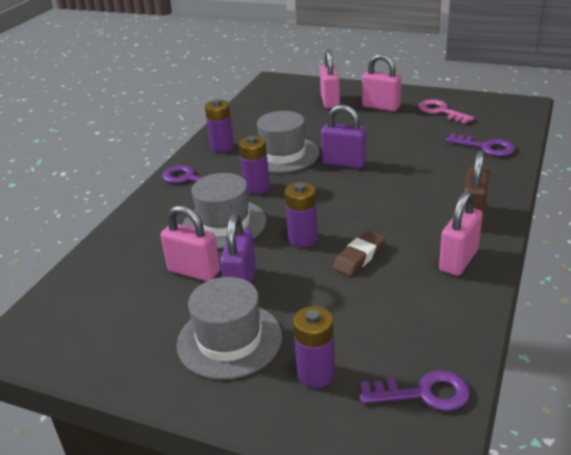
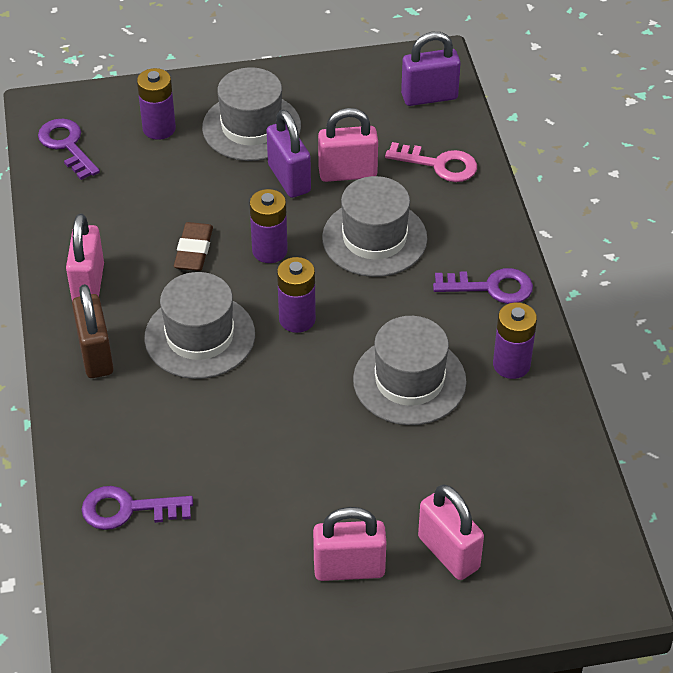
camera: 145 degrees right, 15 degrees up
(256, 187) = (389, 306): purple battery -> purple battery (297, 319)
(344, 163) = (311, 395): purple padlock -> purple padlock (429, 97)
(392, 206) = (200, 336): none -> grey hat
(423, 393) = (67, 146): purple key -> purple key turned 90 degrees clockwise
(441, 111) = (238, 592): pink key -> pink key (439, 164)

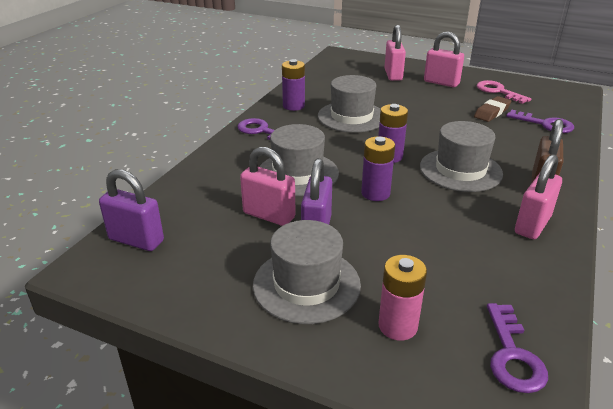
camera: 145 degrees left, 15 degrees down
(159, 128) = (397, 326): purple battery -> pink battery
(194, 250) = (433, 214): brown eraser -> brown eraser (492, 112)
(439, 164) = (201, 194): pink key -> pink key (498, 91)

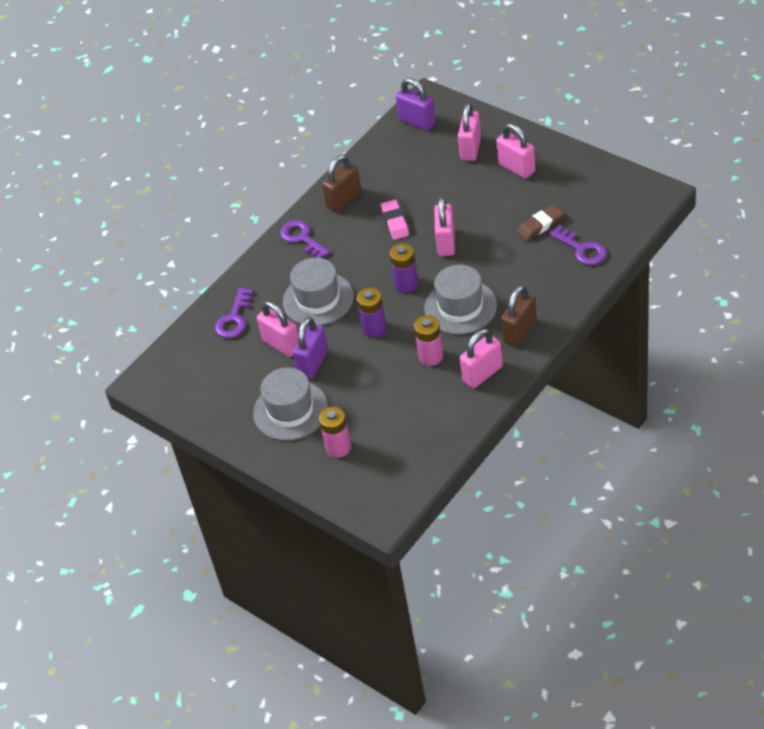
camera: 20 degrees right, 15 degrees up
(136, 240) = (180, 360): purple padlock -> purple padlock (417, 122)
(293, 106) = (344, 200): purple battery -> brown padlock
(351, 117) = (395, 222): grey hat -> pink eraser
(411, 127) = (446, 243): none -> pink padlock
(458, 213) = (431, 356): none -> pink battery
(498, 91) = (569, 189): pink key -> none
(512, 355) = (400, 474): purple key -> purple key (234, 318)

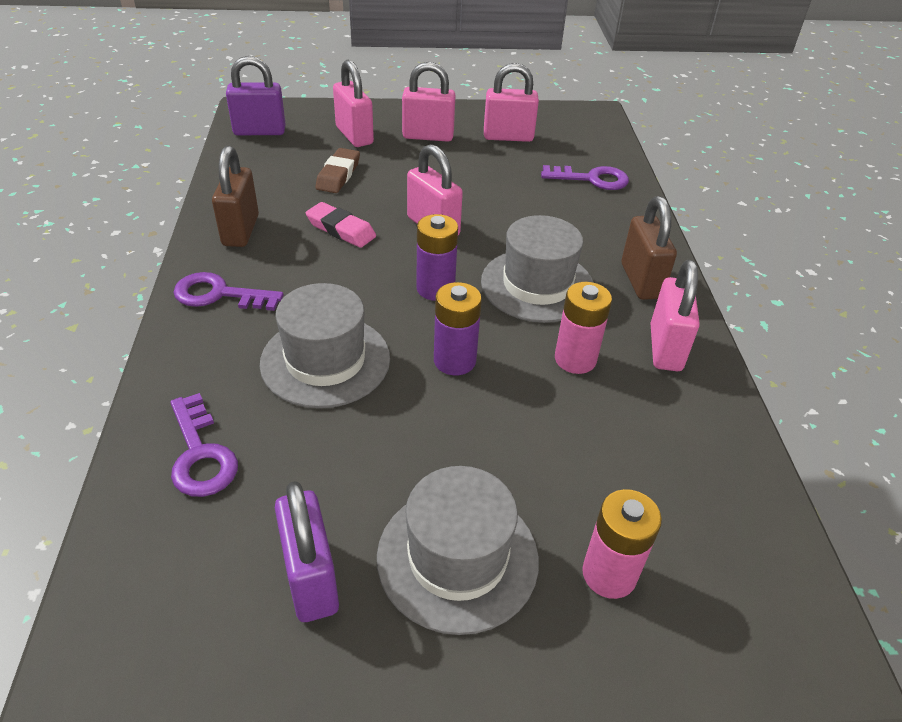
camera: 50 degrees left, 5 degrees down
(281, 344) = (329, 454): pink padlock -> pink padlock (508, 137)
(313, 363) = (413, 455): purple padlock -> purple padlock (311, 579)
(540, 225) = (520, 174): brown eraser -> brown eraser (338, 175)

